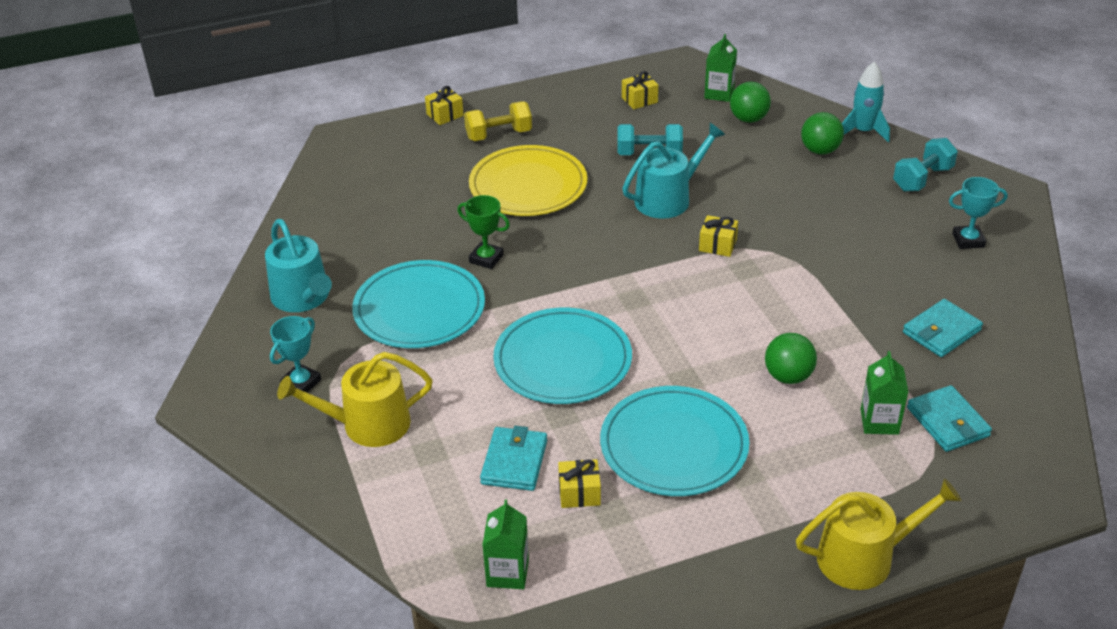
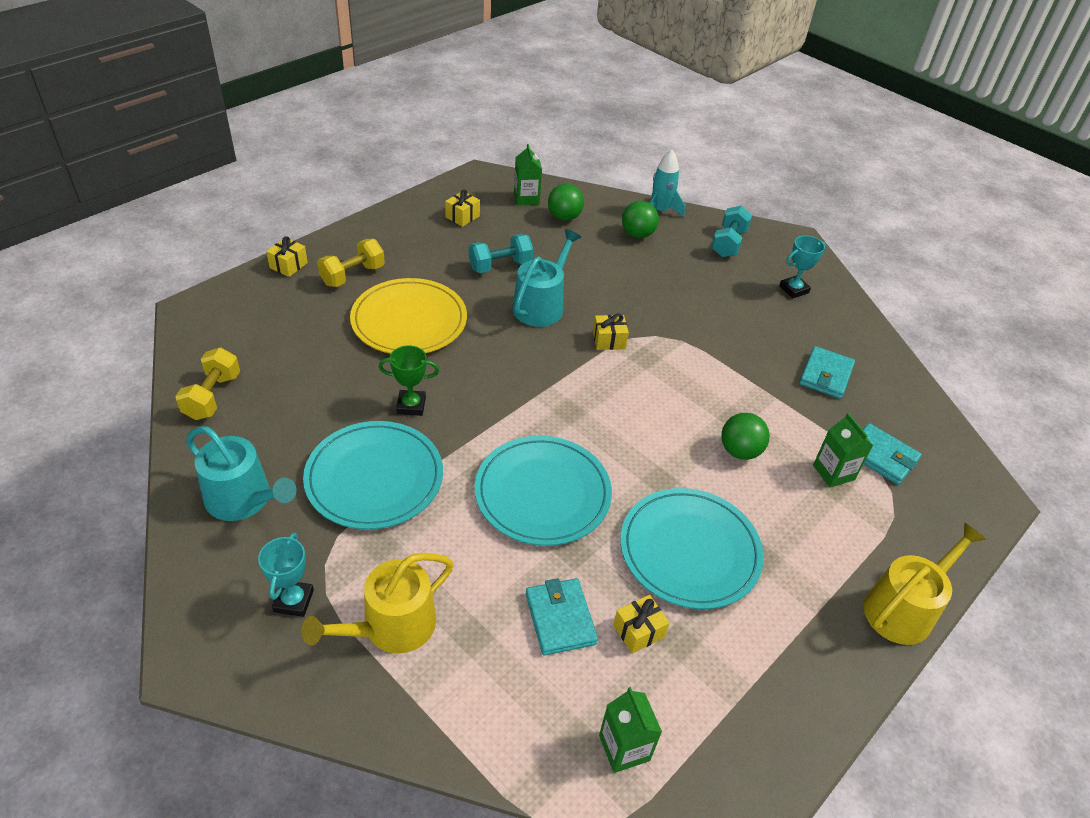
camera: 30 degrees left, 5 degrees up
(320, 212) = (212, 396): none -> yellow dumbbell

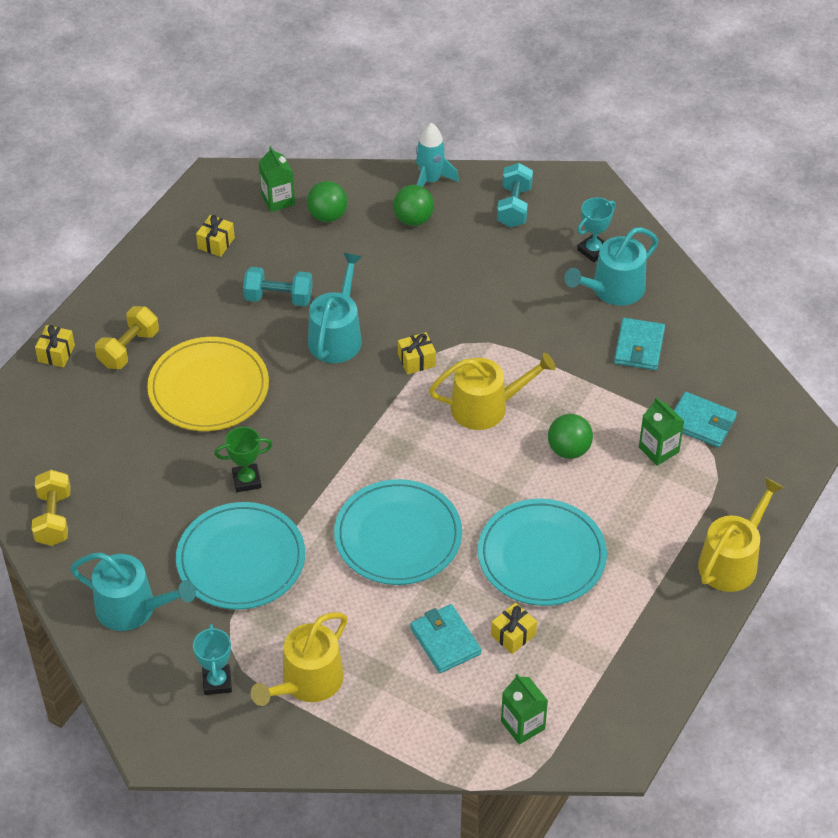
camera: 10 degrees left, 5 degrees up
(500, 266) = (278, 298): turquoise dumbbell -> turquoise dumbbell turned 45 degrees clockwise
(665, 394) = (486, 407): none -> yellow watering can
(807, 323) = (613, 289): none -> turquoise watering can

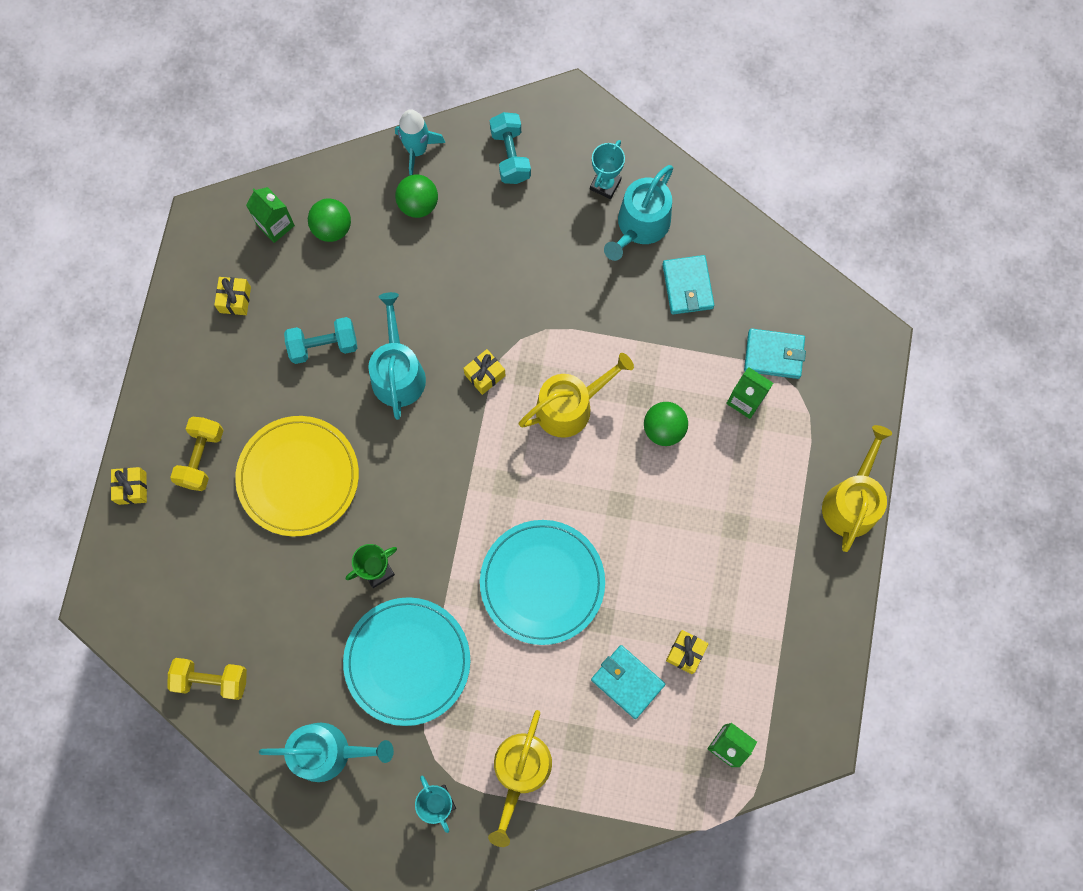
camera: 20 degrees left, 25 degrees up
(53, 518) = (211, 680): yellow dumbbell -> yellow dumbbell turned 60 degrees counterclockwise
(541, 556) = (680, 557): turquoise plate -> none

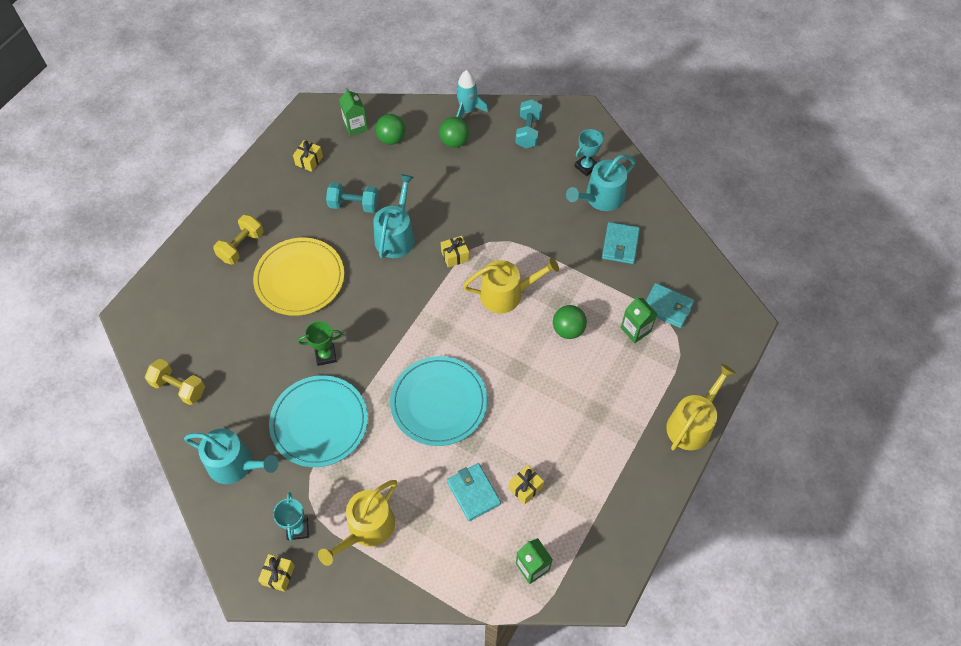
camera: 20 degrees right, 15 degrees down
(132, 488) = (187, 250): yellow gift -> yellow gift (278, 575)

